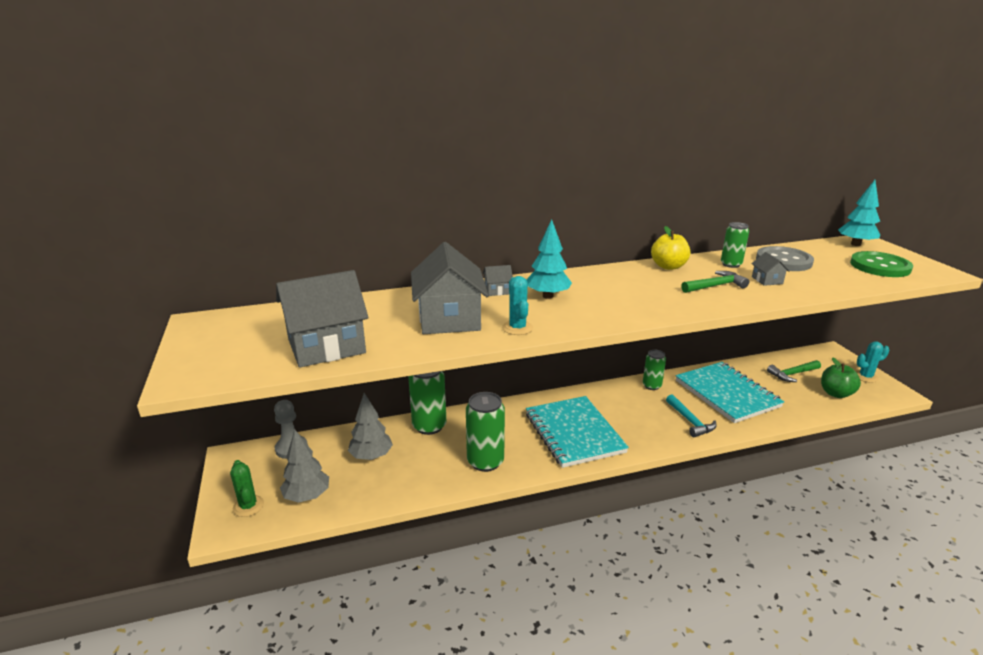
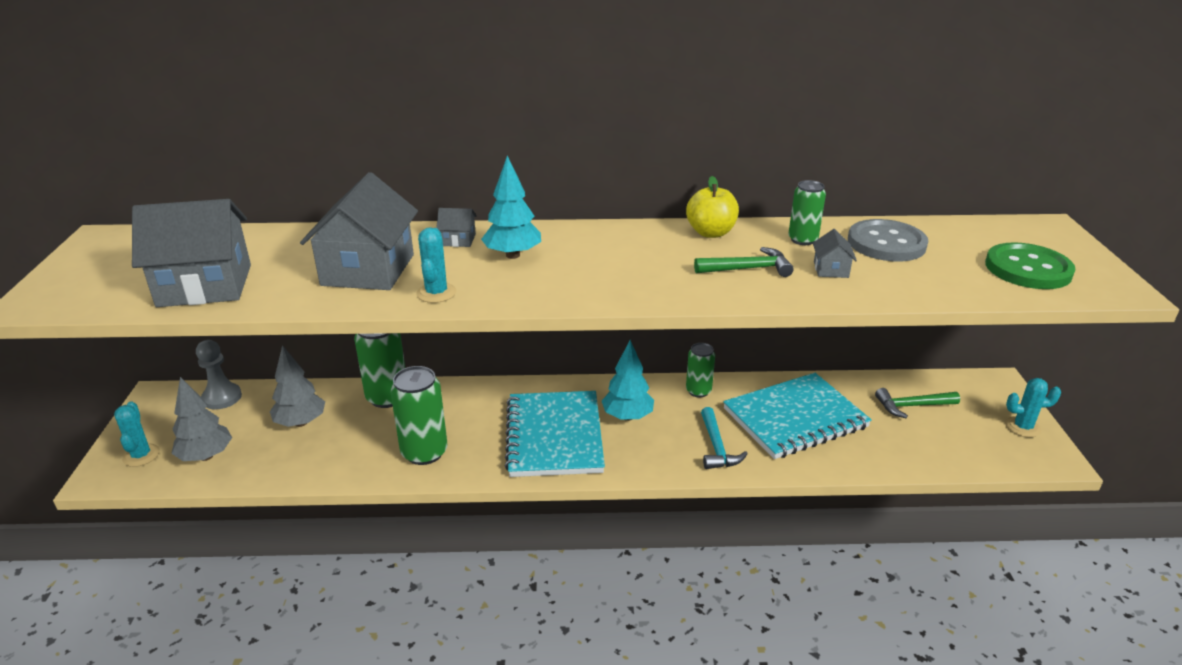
camera: 15 degrees right, 5 degrees up
(248, 506) = (141, 455): green cactus -> turquoise cactus
(727, 394) = (795, 418): turquoise notebook -> turquoise notebook turned 75 degrees clockwise
(835, 393) = (956, 444): green apple -> none
(855, 244) = (1027, 230): turquoise tree -> turquoise tree (627, 416)

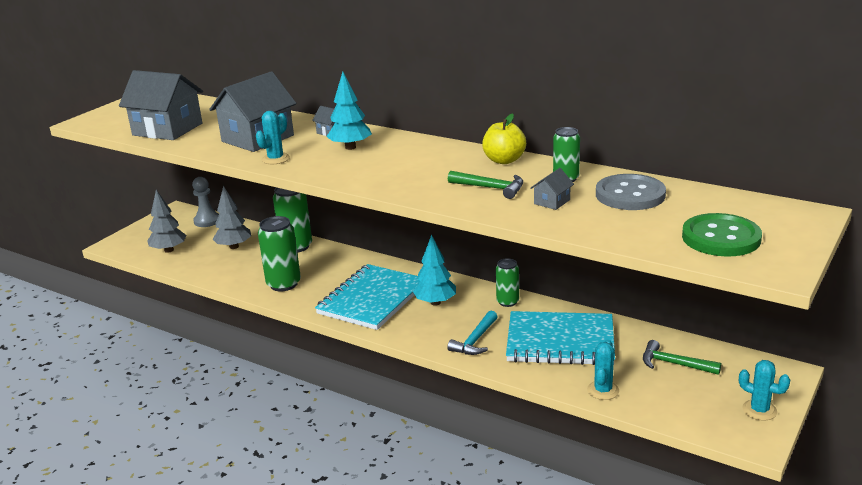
camera: 35 degrees right, 5 degrees down
(141, 455) = (139, 240): turquoise cactus -> turquoise cactus (603, 390)

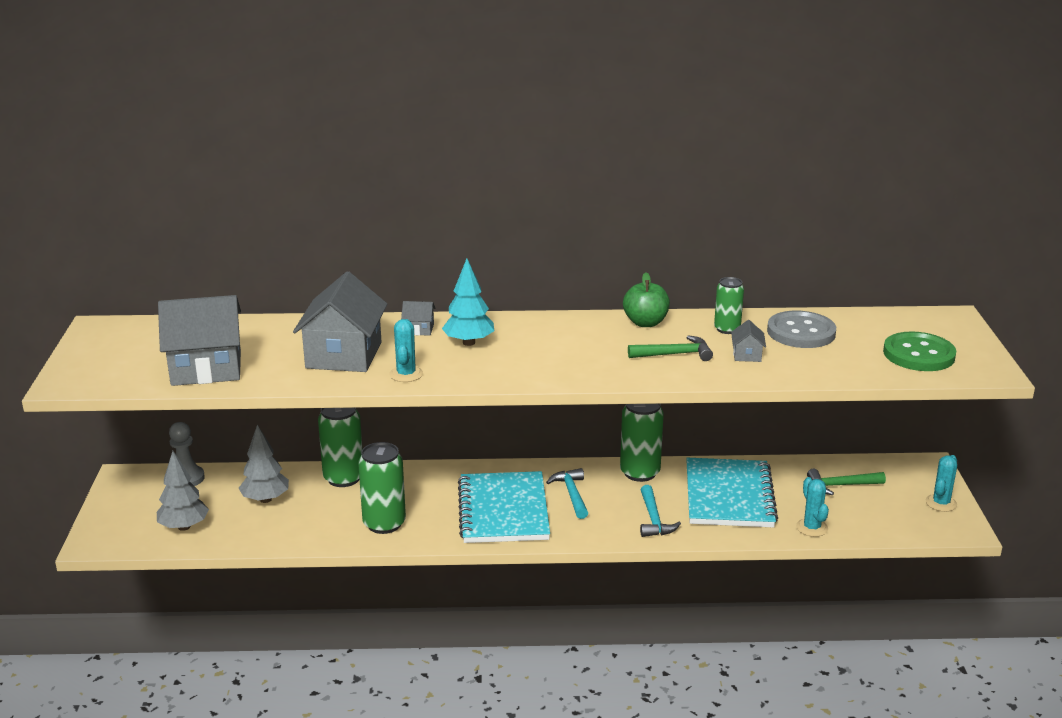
camera: 35 degrees left, 0 degrees up
(435, 302) = (572, 494): turquoise tree -> turquoise hammer
(504, 160) = (645, 323): yellow apple -> green apple
(507, 302) = (640, 473): green can -> green can, size x1.63
(560, 342) = (729, 496): turquoise notebook -> turquoise notebook turned 60 degrees counterclockwise
(759, 410) = (941, 503): turquoise cactus -> turquoise cactus turned 60 degrees counterclockwise

